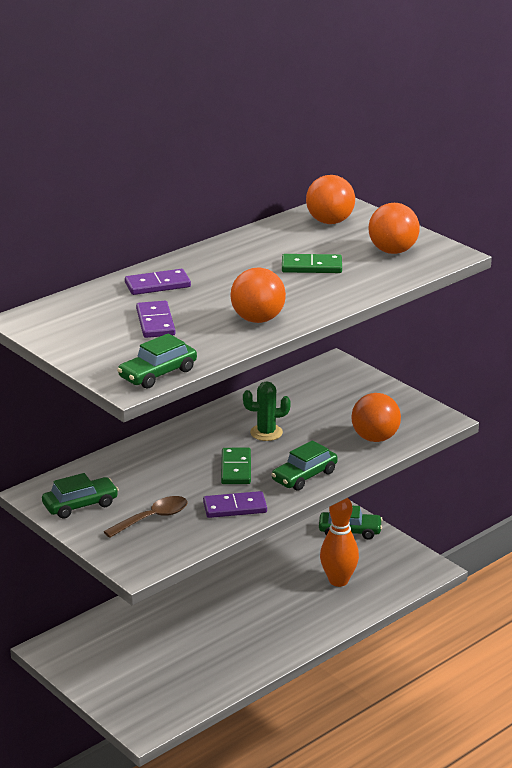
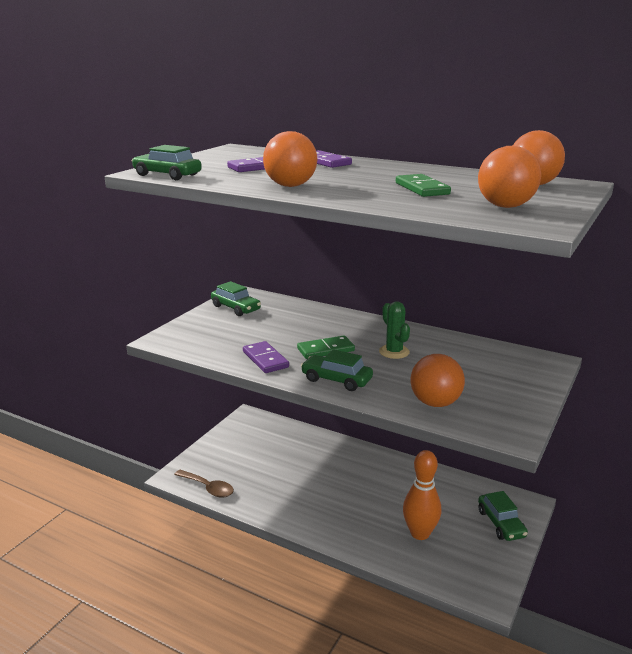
camera: 70 degrees right, 5 degrees down
(152, 518) = (231, 333): brown spoon -> brown spoon (208, 488)

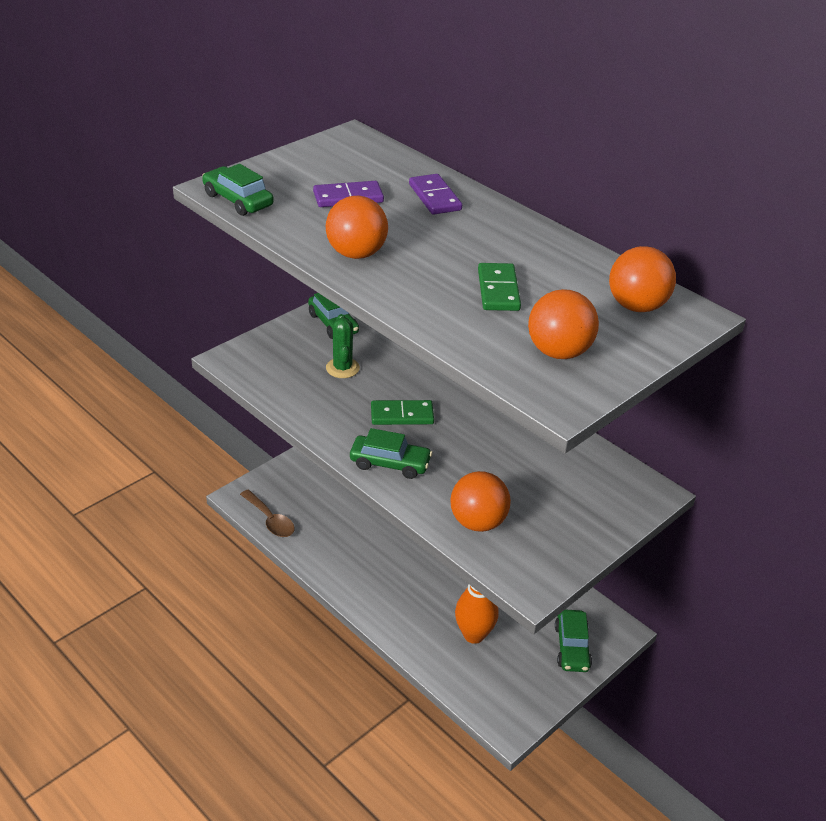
camera: 15 degrees right, 15 degrees up
(265, 359) = (328, 415): purple domino -> none
(336, 380) = (390, 463): green car -> green car turned 150 degrees clockwise
(394, 352) = (477, 436): green cactus -> green cactus (342, 368)

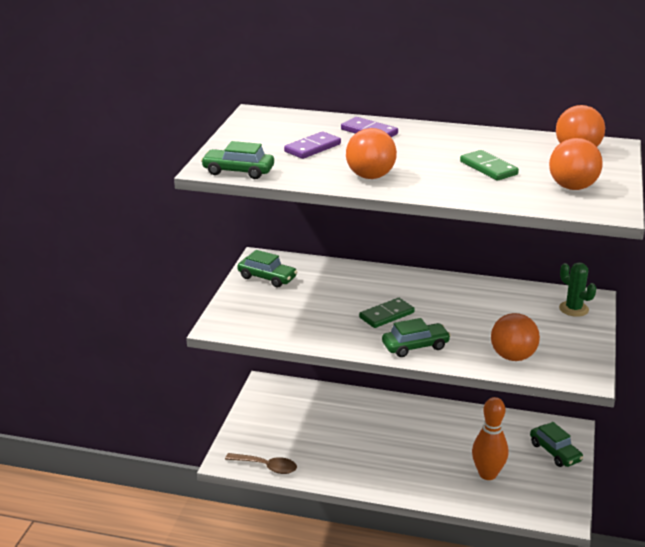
camera: 30 degrees left, 10 degrees down
(342, 368) = (309, 302): green cactus -> green cactus (573, 309)

